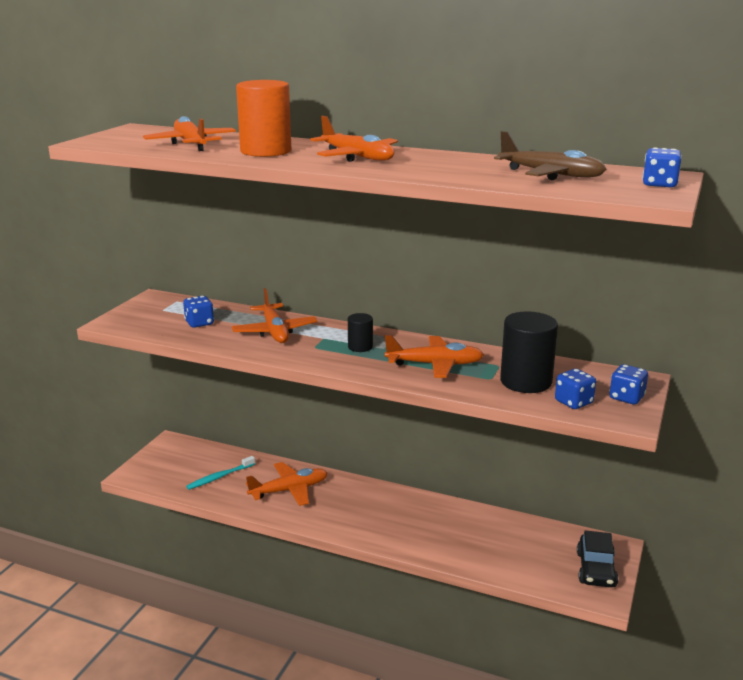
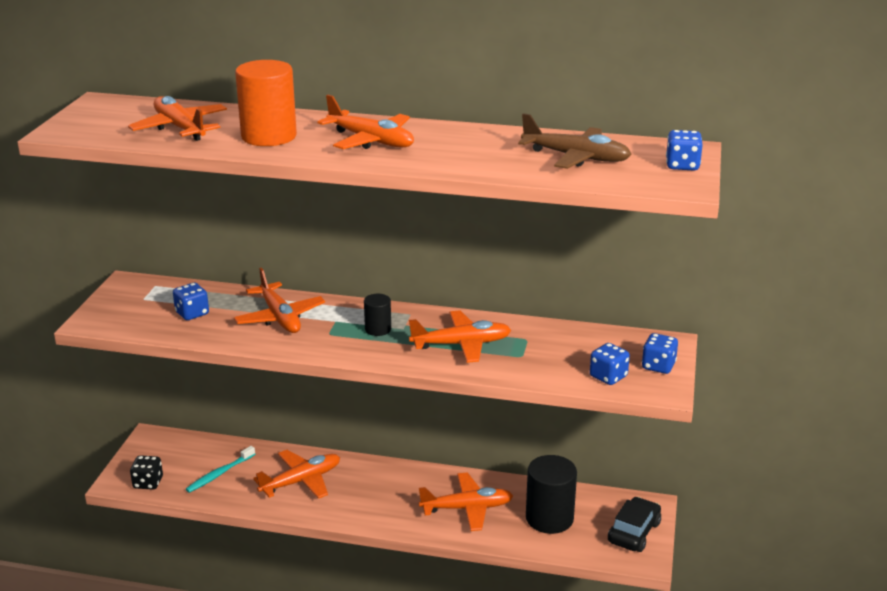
camera: 10 degrees left, 5 degrees up
(156, 478) = (148, 483): none -> black dice
(436, 529) = (467, 508): none -> orange plane
(526, 382) = (557, 357): black cylinder -> black cylinder (549, 518)
(596, 569) = (634, 532): black car -> black car turned 150 degrees counterclockwise

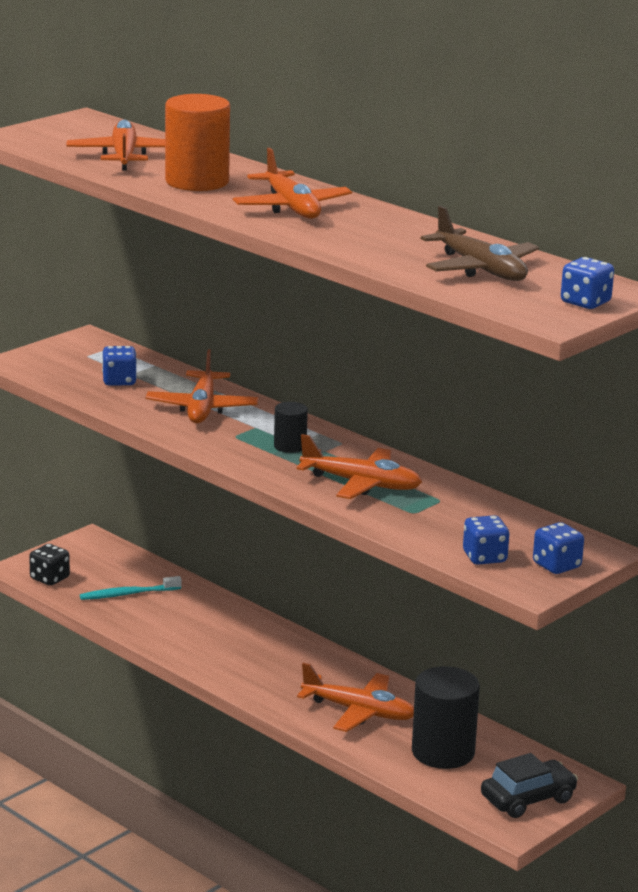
camera: 30 degrees right, 5 degrees down
(301, 481) = (205, 628): orange plane -> none

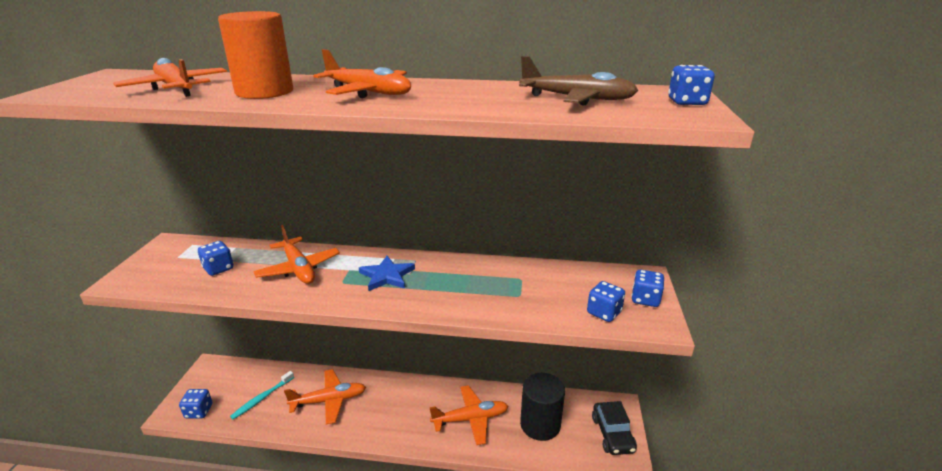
camera: 35 degrees left, 5 degrees up
(49, 578) = (199, 411): black dice -> blue dice
(290, 446) = (387, 276): black cylinder -> blue star
(361, 484) = (463, 287): orange plane -> orange plane (329, 401)
(528, 799) = (612, 434): black car -> black car turned 150 degrees clockwise

